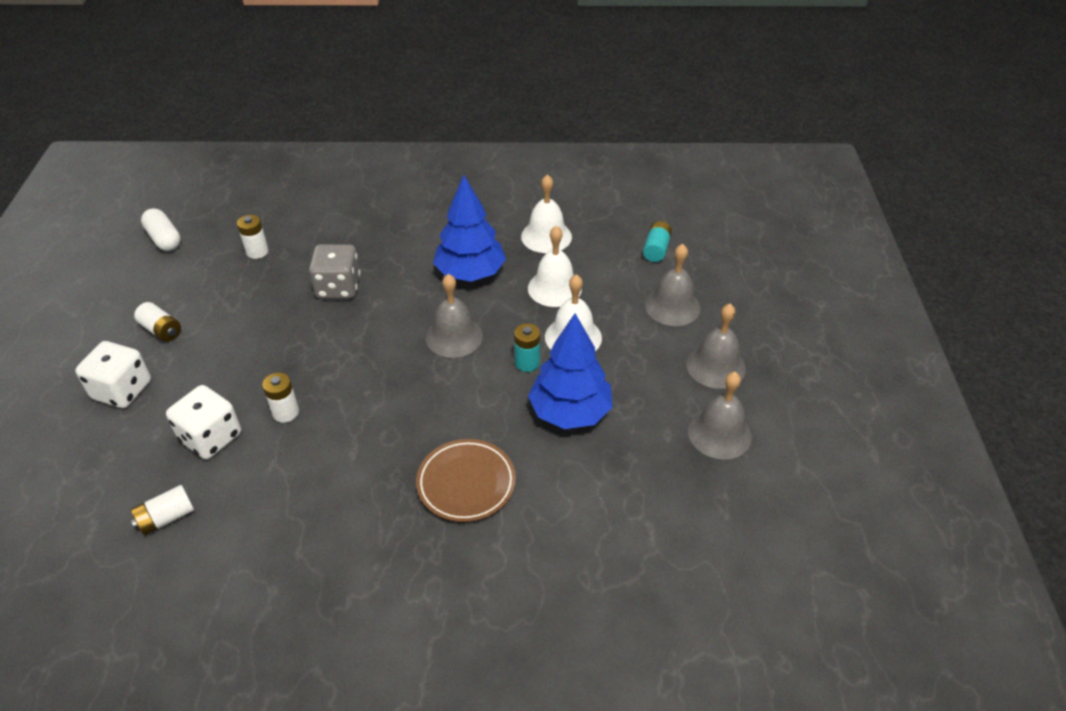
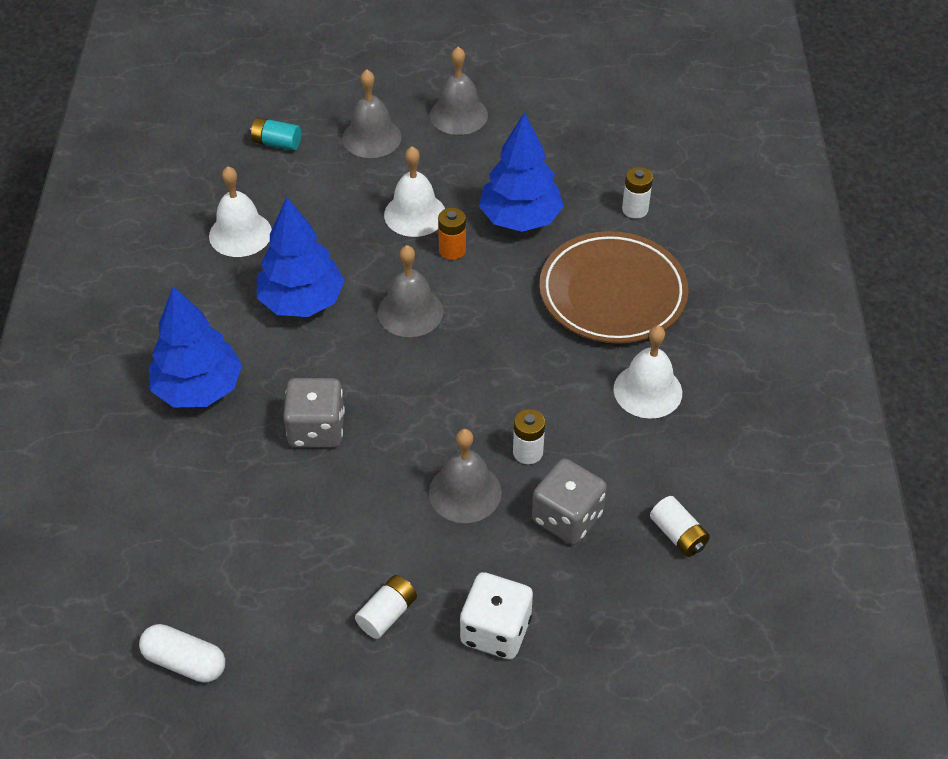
camera: 90 degrees left, 5 degrees up
(164, 239) = (185, 662): white capsule -> white capsule turned 60 degrees clockwise
(211, 437) = (567, 517): white dice -> grey dice
(257, 252) = (232, 533): white battery -> white battery (635, 209)
(388, 227) = (199, 389): none -> blue tree
(466, 483) = (612, 293): brown plate -> brown plate, size x1.52
(527, 363) = (452, 250): turquoise battery -> orange battery
(554, 288) = (335, 227): white bell -> white bell (647, 390)
(719, 433) = (543, 121): grey bell -> grey bell (465, 492)

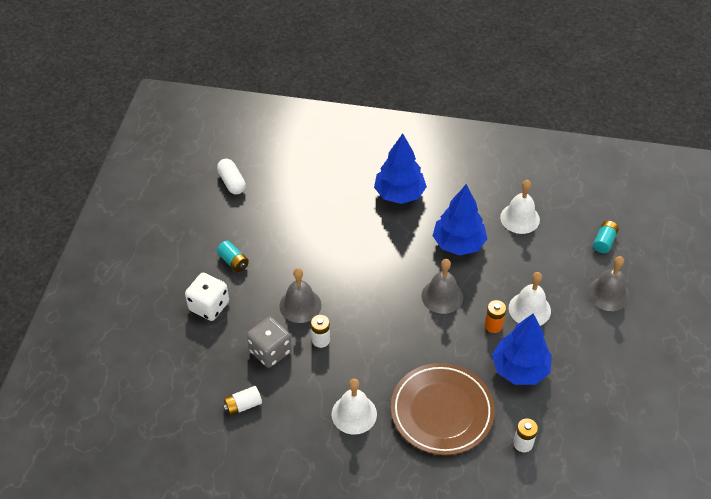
camera: 100 degrees right, 0 degrees up
(185, 662) = (232, 182): white capsule -> white capsule turned 60 degrees counterclockwise
(316, 429) = (359, 243): grey dice -> none
(387, 614) = (233, 261): white battery -> turquoise battery
(458, 115) = (632, 348): grey bell -> none

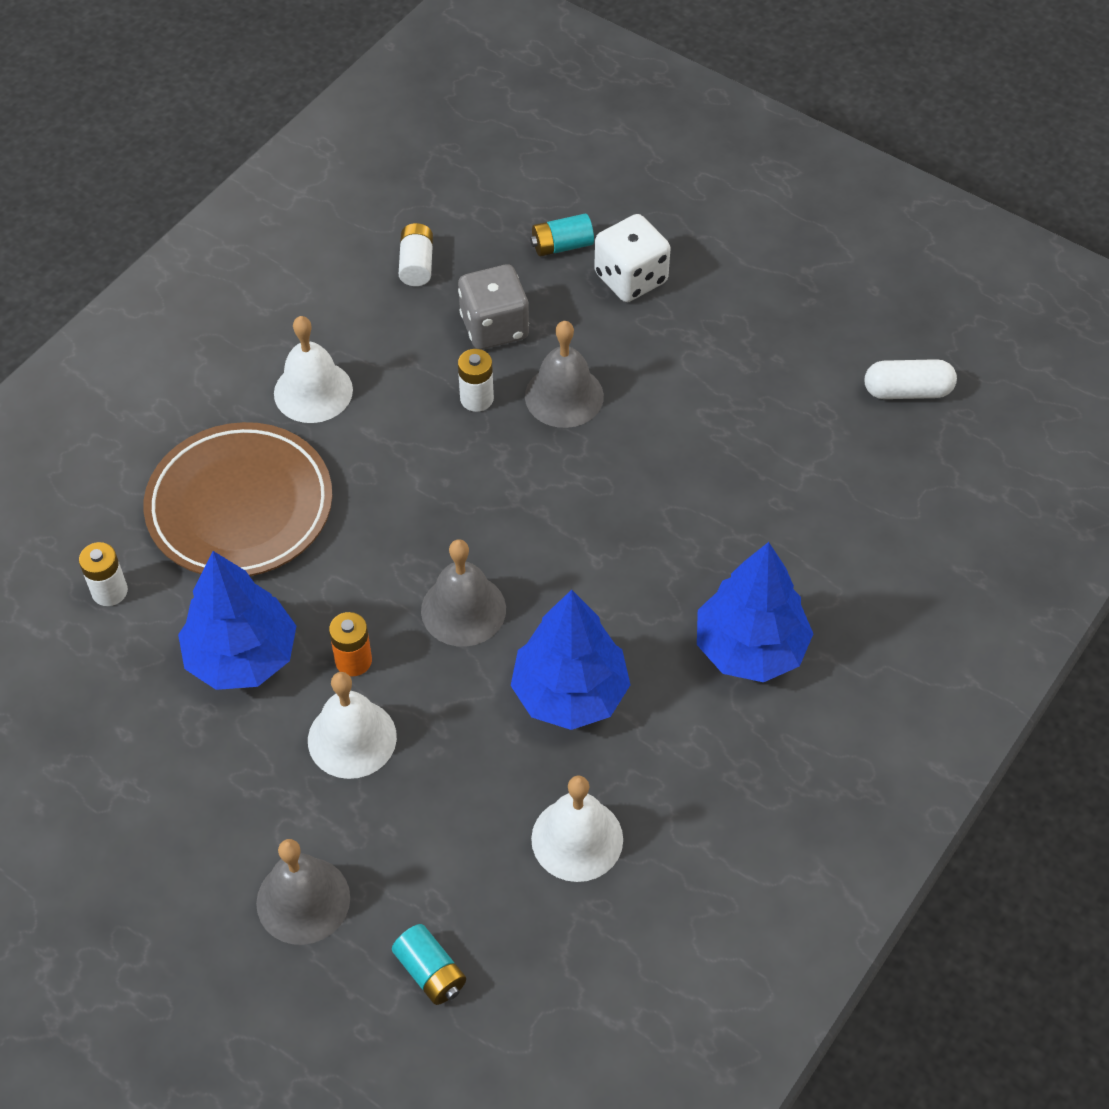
camera: 115 degrees right, 5 degrees up
(233, 261) = (710, 337): turquoise battery -> turquoise battery (562, 246)

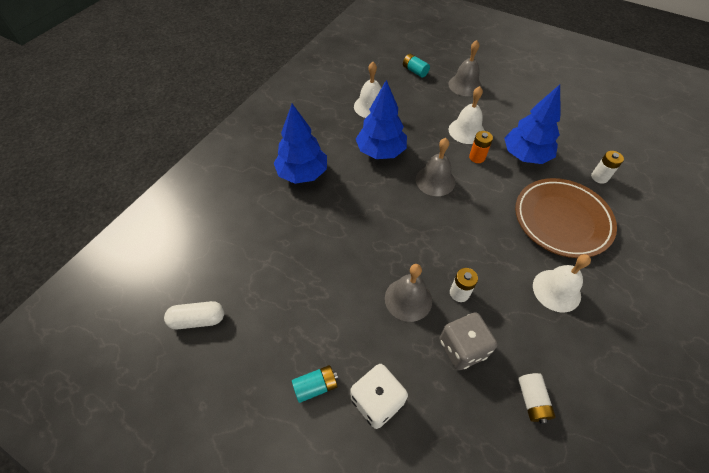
camera: 175 degrees right, 0 degrees up
(562, 246) = (432, 430): turquoise battery -> turquoise battery (316, 386)

